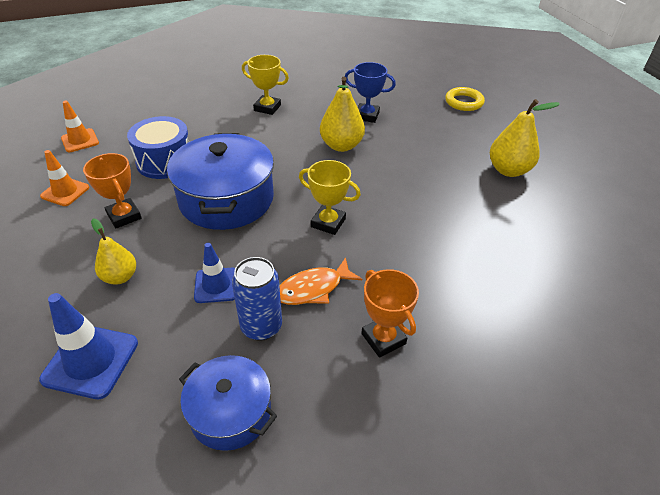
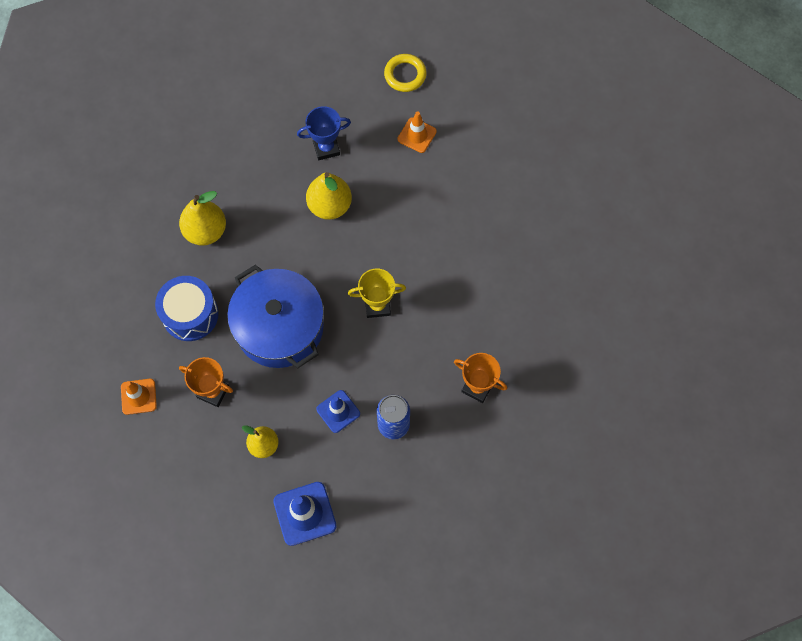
camera: 30 degrees left, 25 degrees up
(80, 140) = (87, 333): orange traffic cone -> orange traffic cone (417, 135)
(230, 412) = (418, 492): blue pot -> none
(267, 108) = (224, 188): yellow trophy -> none
(313, 289) = (407, 374): orange fish -> none
(508, 170) = (487, 160): yellow pear -> yellow pear (205, 231)

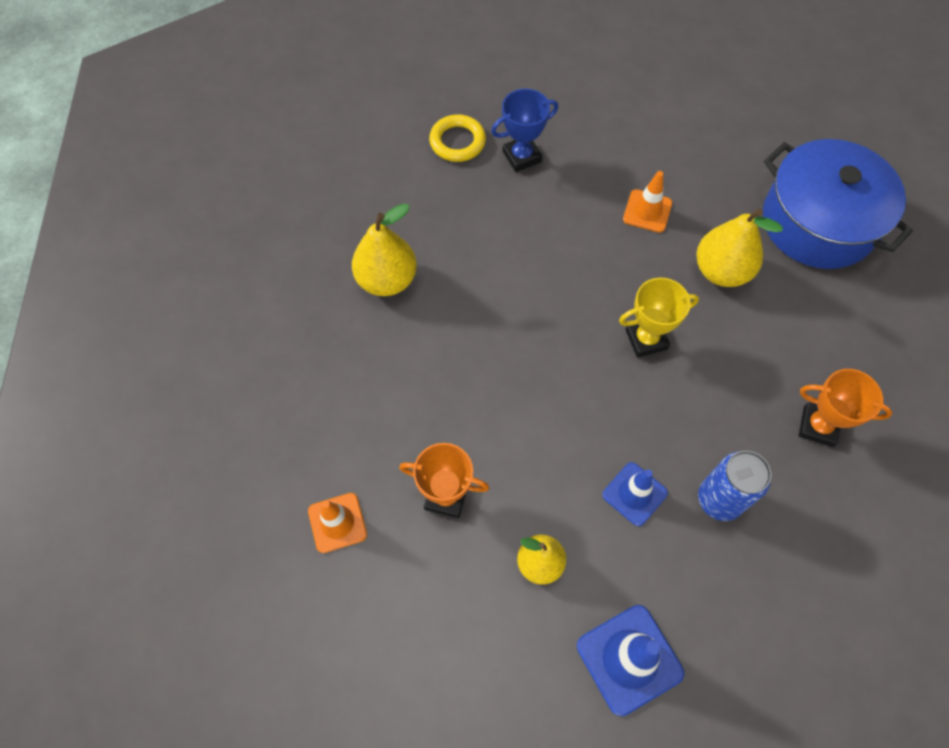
camera: 10 degrees left, 5 degrees down
(190, 314) = (389, 393): blue drum -> none
(279, 327) = (519, 389): blue pot -> blue pot (818, 222)
(330, 205) = (545, 224): yellow pear -> yellow pear (721, 271)
(405, 75) = (596, 62): yellow ring -> yellow ring (457, 142)
(417, 135) = (632, 126): orange traffic cone -> orange traffic cone (647, 211)

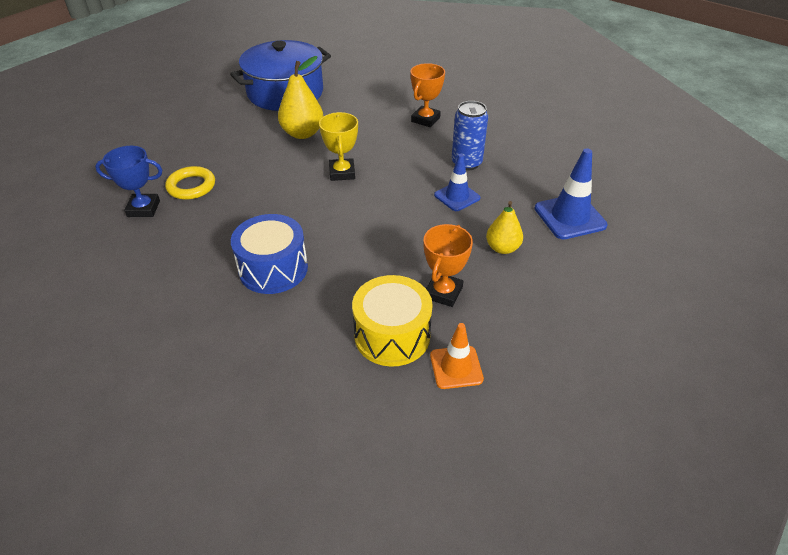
camera: 80 degrees left, 20 degrees down
(373, 450) = (392, 335): none -> yellow drum
(387, 280) = (222, 309): yellow pear -> none
(452, 309) = (273, 269): none -> blue drum
(457, 142) = (99, 244): yellow ring -> yellow ring (191, 186)
(521, 156) = (143, 209): blue trophy -> blue trophy turned 75 degrees counterclockwise
(647, 211) = (237, 155): orange traffic cone -> none

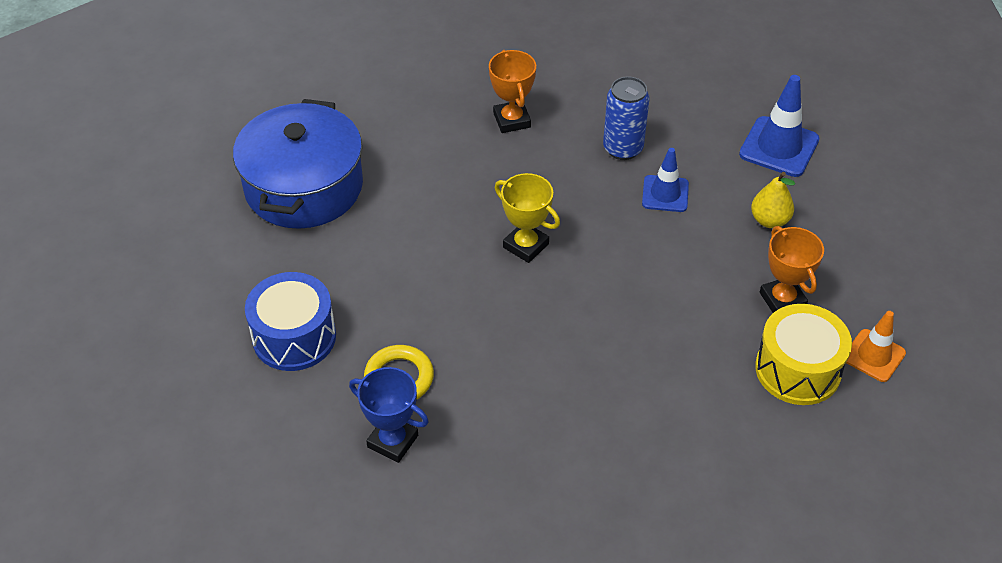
camera: 45 degrees left, 5 degrees up
(143, 209) = (393, 441): blue trophy -> blue trophy turned 75 degrees clockwise
(273, 269) = (620, 394): blue drum -> blue drum (294, 337)
(302, 133) = (411, 227): yellow pear -> none

